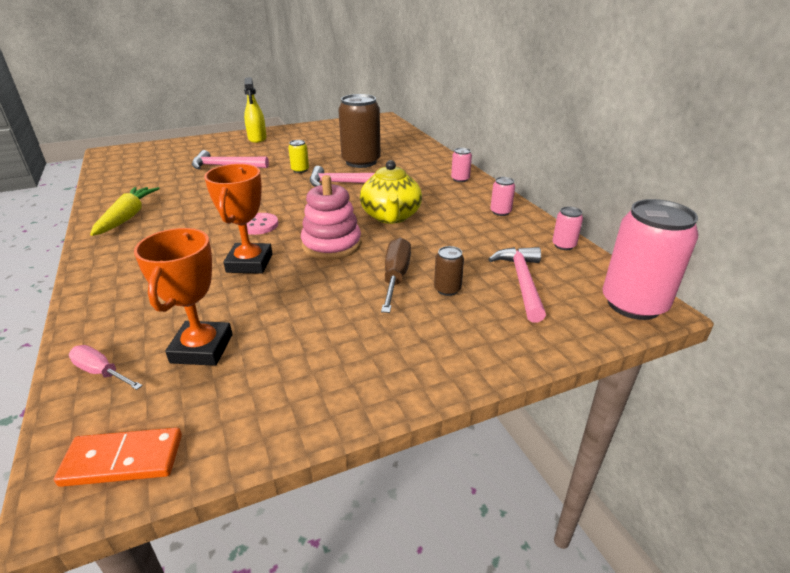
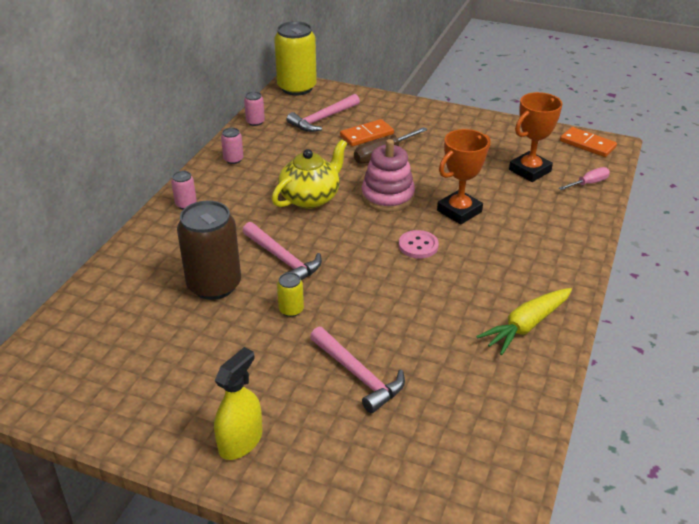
camera: 135 degrees left, 5 degrees up
(101, 372) = (588, 183): pink screwdriver -> pink screwdriver turned 105 degrees counterclockwise
(447, 289) = (366, 135): brown can -> orange domino
(633, 304) = (297, 88): pink can -> yellow can

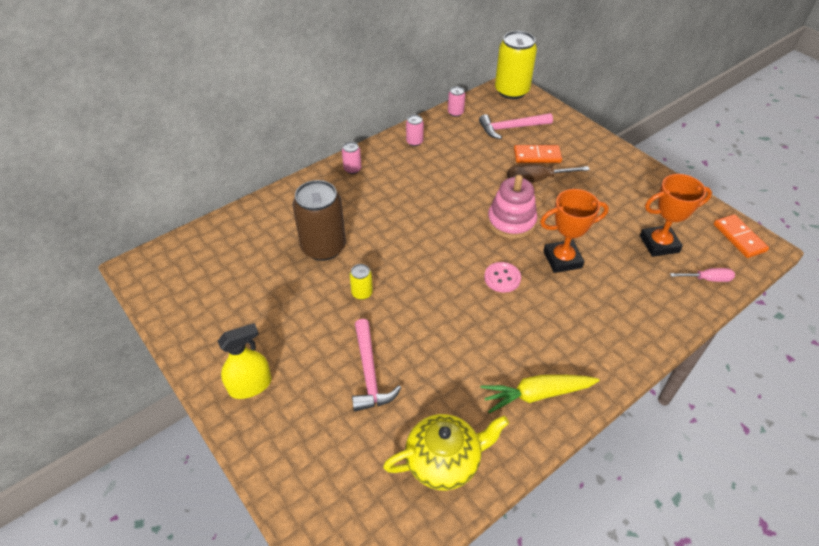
camera: 30 degrees right, 10 degrees up
(283, 259) = (387, 246): pink hammer -> none
(310, 198) = (448, 199): yellow teapot -> yellow teapot (444, 461)

